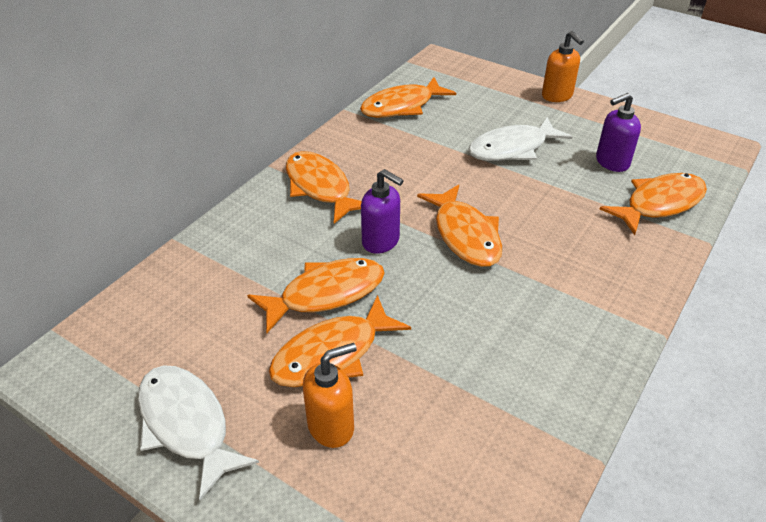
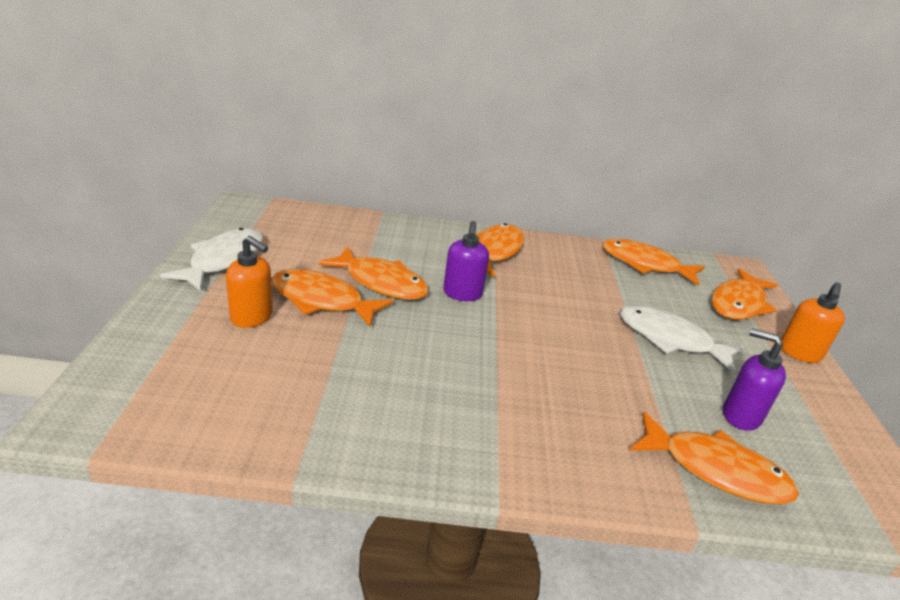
camera: 55 degrees right, 10 degrees down
(465, 235) = (515, 336): orange fish -> orange fish (738, 303)

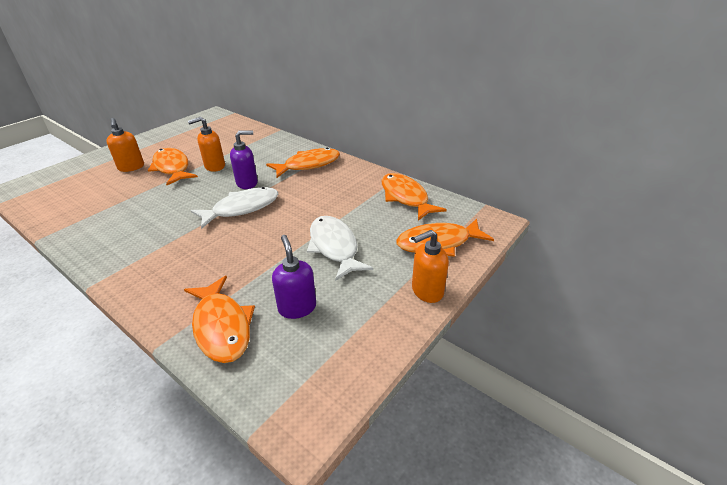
camera: 40 degrees right, 5 degrees up
(223, 260) = (161, 139): white fish -> white fish (242, 208)
(381, 282) = (214, 166): orange fish -> orange soap dispenser
(462, 294) = (247, 183): purple soap dispenser -> purple soap dispenser turned 150 degrees counterclockwise

